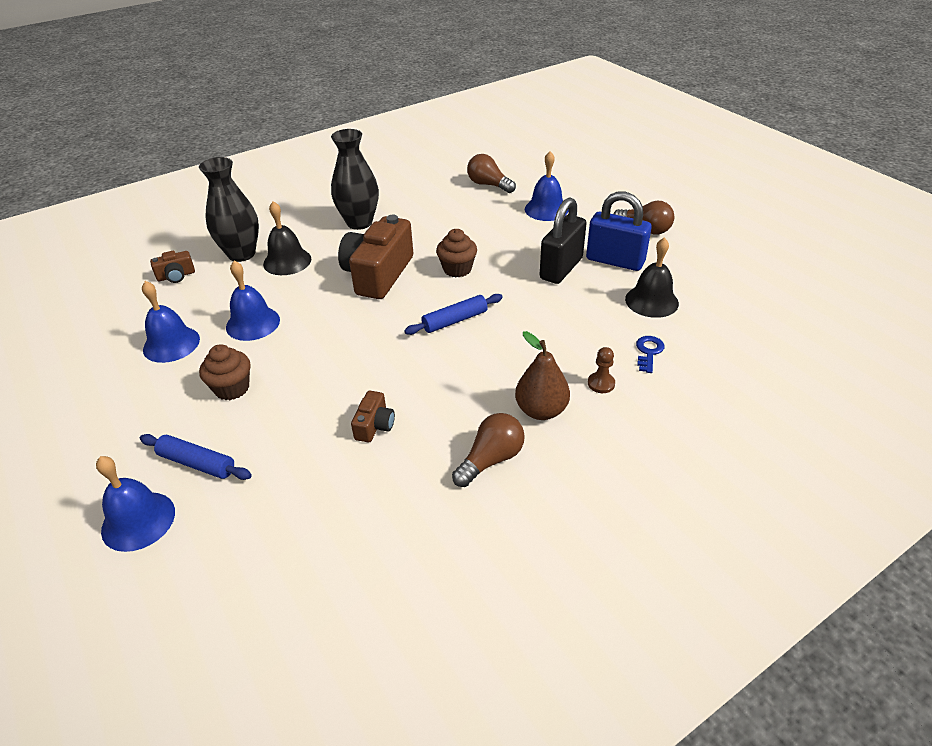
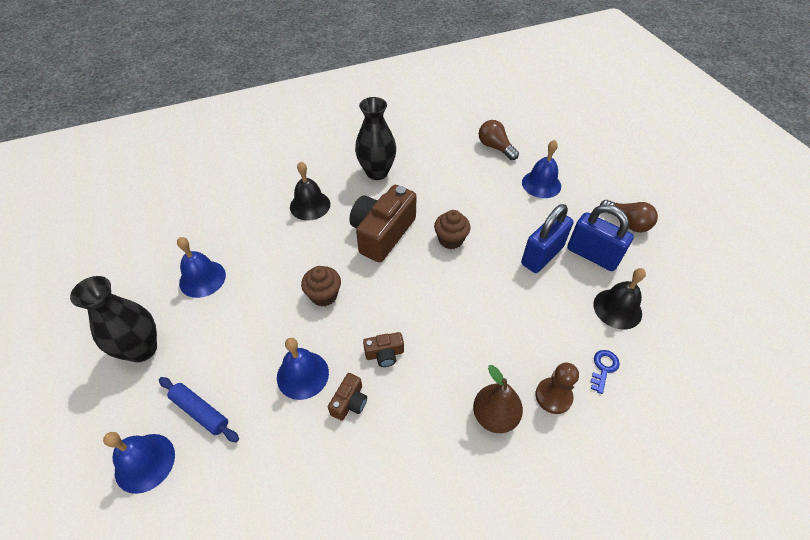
camera: 10 degrees right, 10 degrees up
(176, 276) = (219, 205): brown camera -> brown camera (384, 354)
(232, 388) = (241, 336): brown cupcake -> brown cupcake (324, 295)
(241, 254) = (274, 191): black vase -> black vase (142, 349)
(253, 323) = (270, 268): blue bell -> blue bell (302, 375)
(455, 320) = (438, 298): blue rolling pin -> none
(491, 459) = (441, 462): brown light bulb -> none
(561, 268) = (542, 255): black padlock -> blue padlock
(601, 383) = (553, 396): brown pawn -> brown pawn, size x1.50

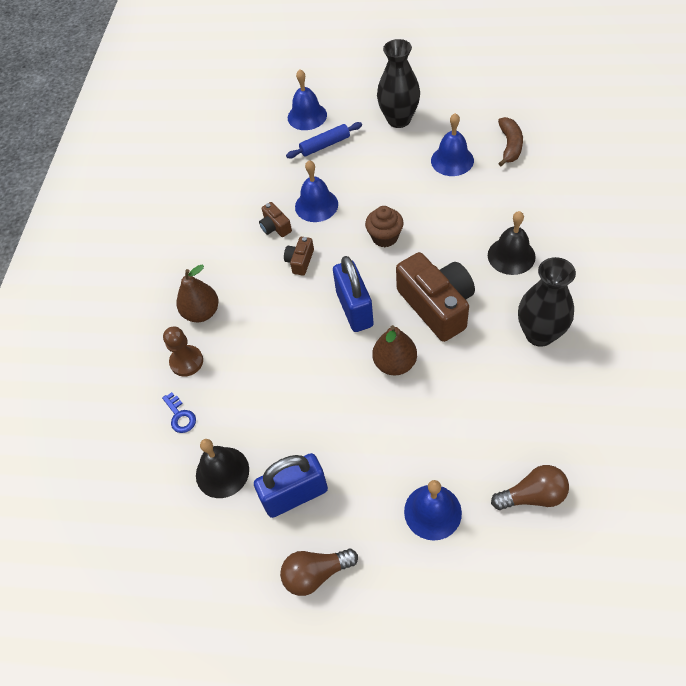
camera: 125 degrees right, 5 degrees up
(172, 242) = (510, 146): none -> brown banana
(450, 240) = (395, 363): brown cupcake -> brown pear
(542, 255) = (325, 441): blue padlock -> blue padlock (354, 309)

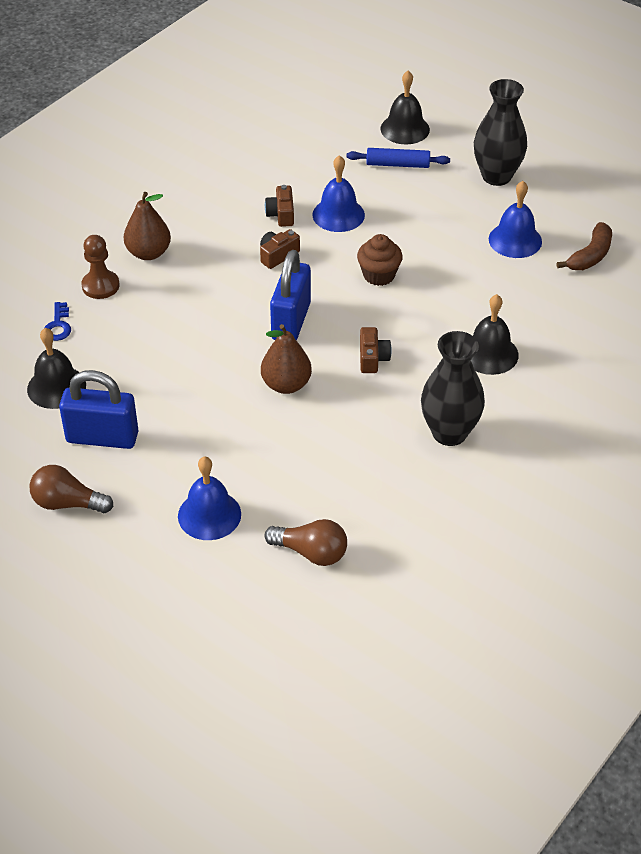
camera: 25 degrees right, 10 degrees down
(307, 116) = (405, 129): blue bell -> black bell
(437, 305) = (372, 358): brown camera -> brown camera, size x0.46

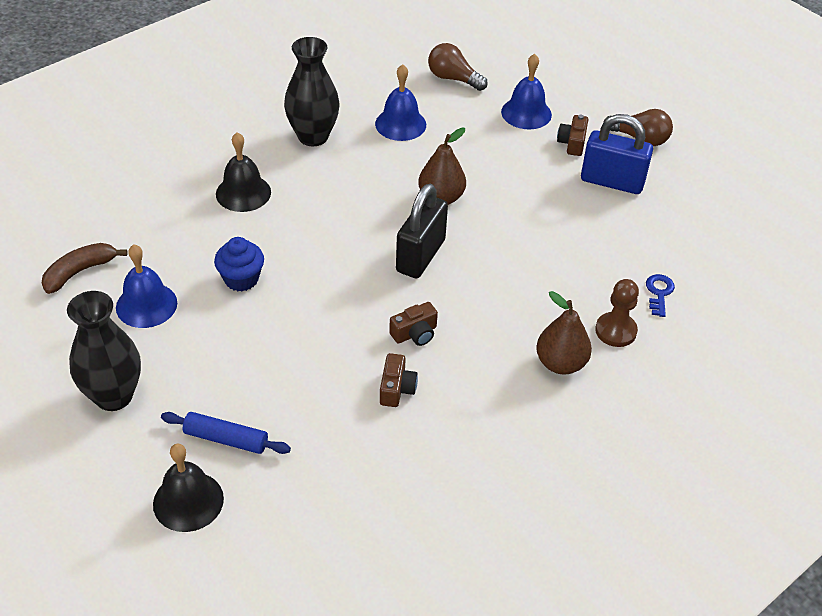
camera: 170 degrees left, 0 degrees up
(56, 387) = (656, 231): black bell -> none
(291, 321) = (420, 256): blue padlock -> black padlock
(338, 214) = (329, 375): blue bell -> blue bell (400, 124)
(372, 358) = (353, 207): brown camera -> brown camera (572, 143)
(379, 275) = (313, 290): brown cupcake -> none
(446, 273) = (241, 279): none -> blue cupcake

